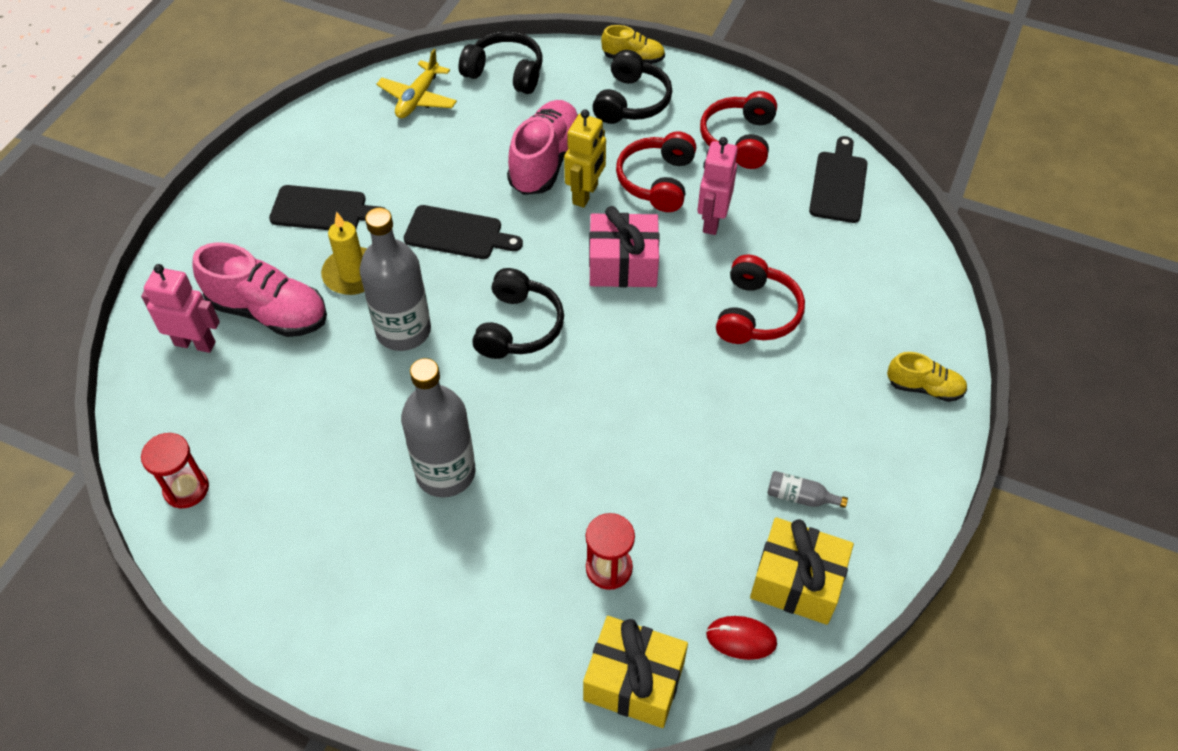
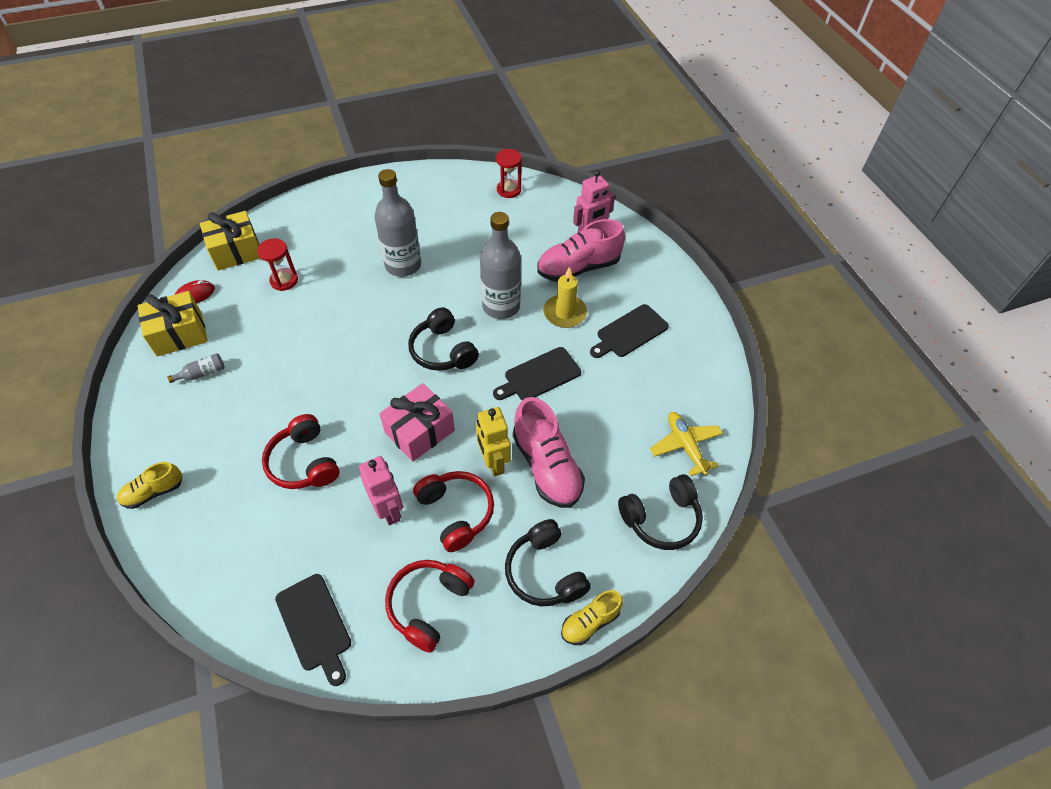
camera: 135 degrees right, 0 degrees up
(739, 139) = (429, 605): red headphones -> red headphones turned 120 degrees counterclockwise

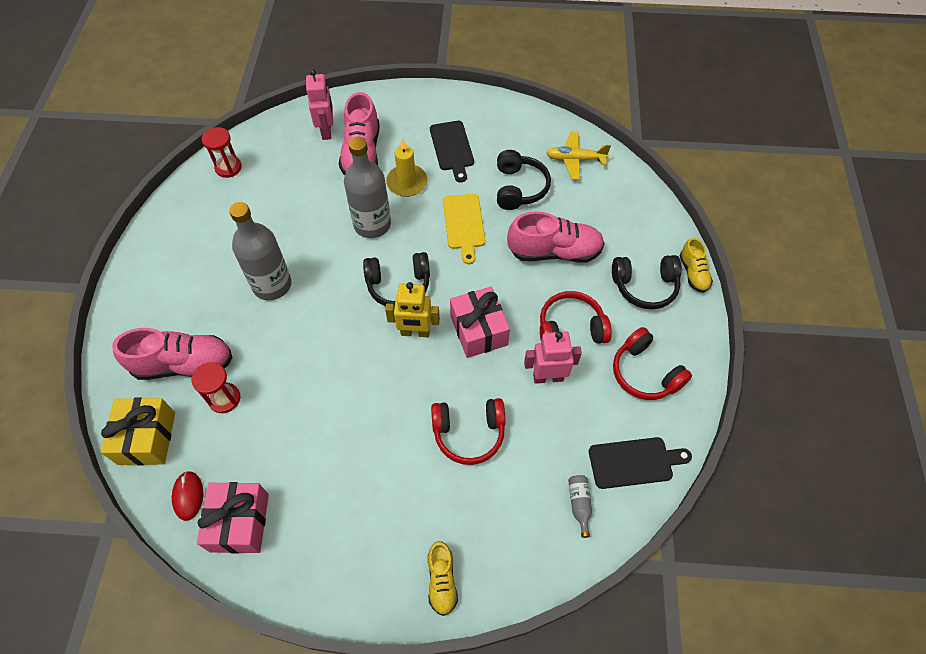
camera: 65 degrees left, 5 degrees up
(179, 334) = (240, 522): yellow gift -> pink gift
(202, 373) = (311, 507): grey bottle -> grey bottle (579, 504)
(306, 244) = (184, 364): none -> pink shoe
(493, 462) = (535, 286): yellow robot -> yellow robot (415, 332)
(539, 376) = (464, 224): black cutting board -> yellow cutting board
(661, 518) = (629, 199): black headphones -> black headphones (519, 188)

